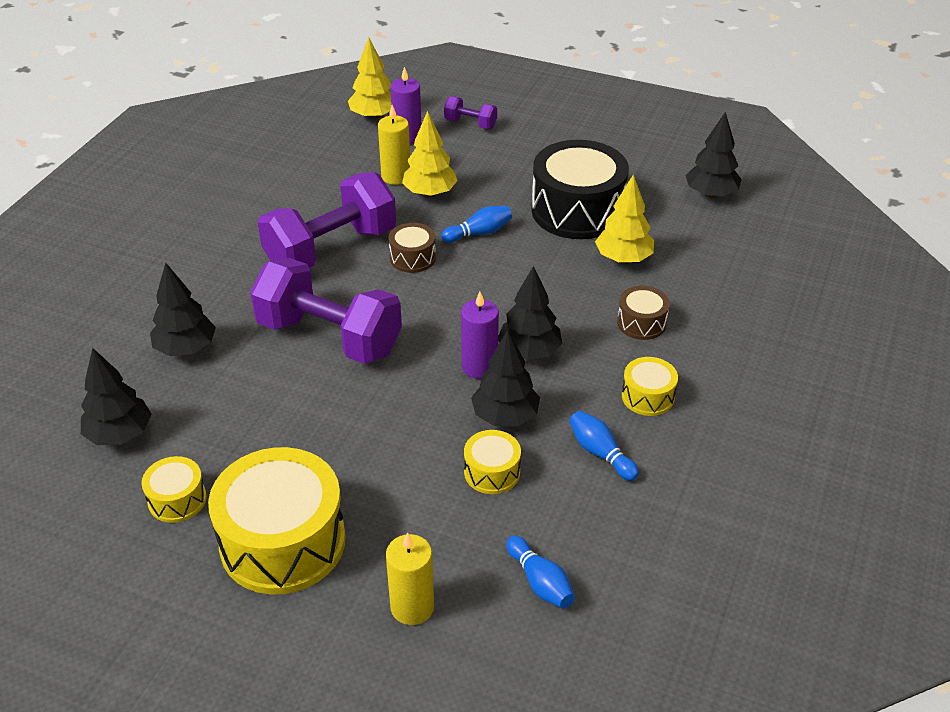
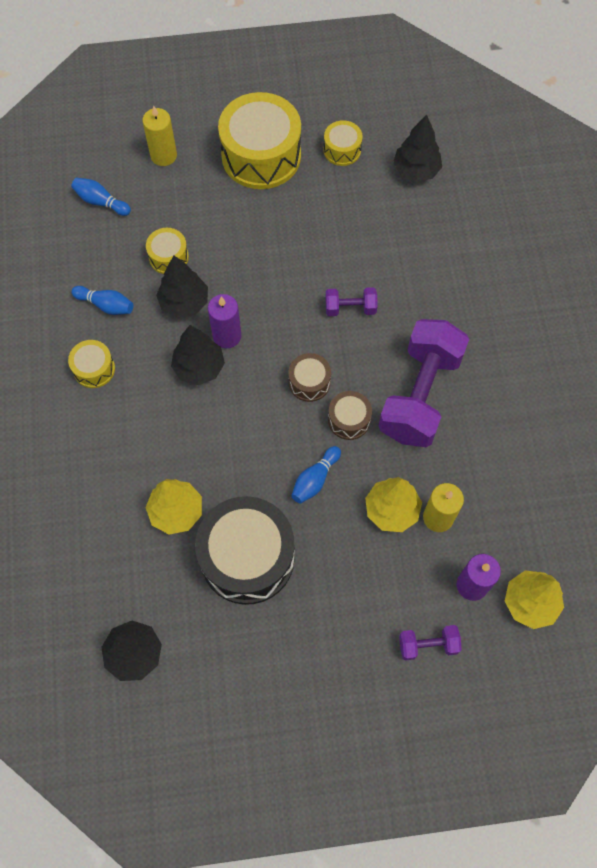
camera: 150 degrees right, 25 degrees up
(186, 348) = (438, 249): black tree -> none
(329, 337) = (350, 308): purple dumbbell -> purple dumbbell, size x0.45
(641, 323) = (129, 441): brown drum -> brown drum (309, 382)

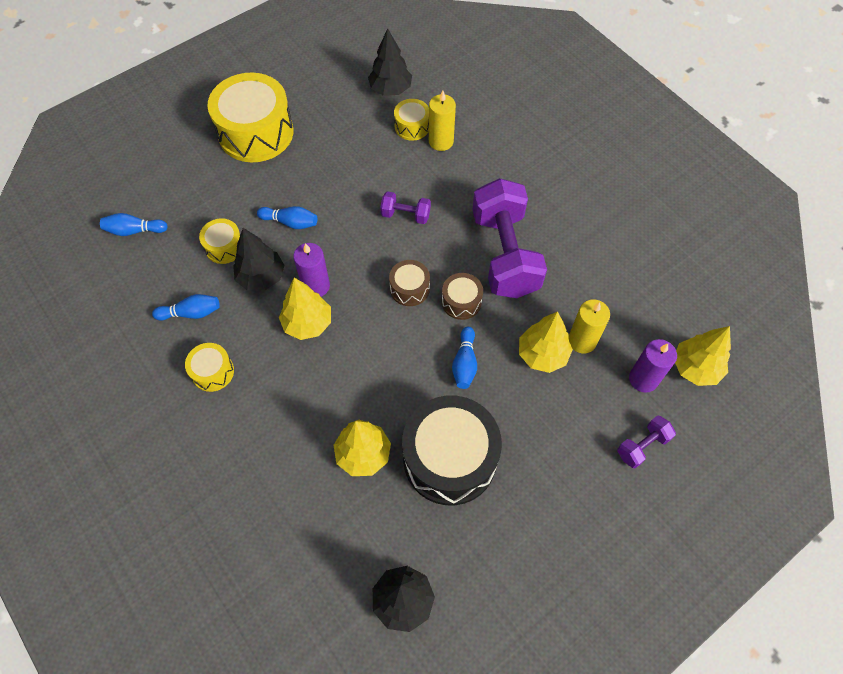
camera: 30 degrees left, 5 degrees down
(163, 155) = (170, 169): yellow candle -> yellow candle (441, 141)
(199, 367) = (307, 323): black tree -> yellow tree
(240, 262) = (290, 222): none -> blue bowling pin
(342, 150) = (321, 100): yellow drum -> yellow drum (412, 126)
(350, 308) = (405, 215): purple dumbbell -> purple dumbbell turned 45 degrees clockwise

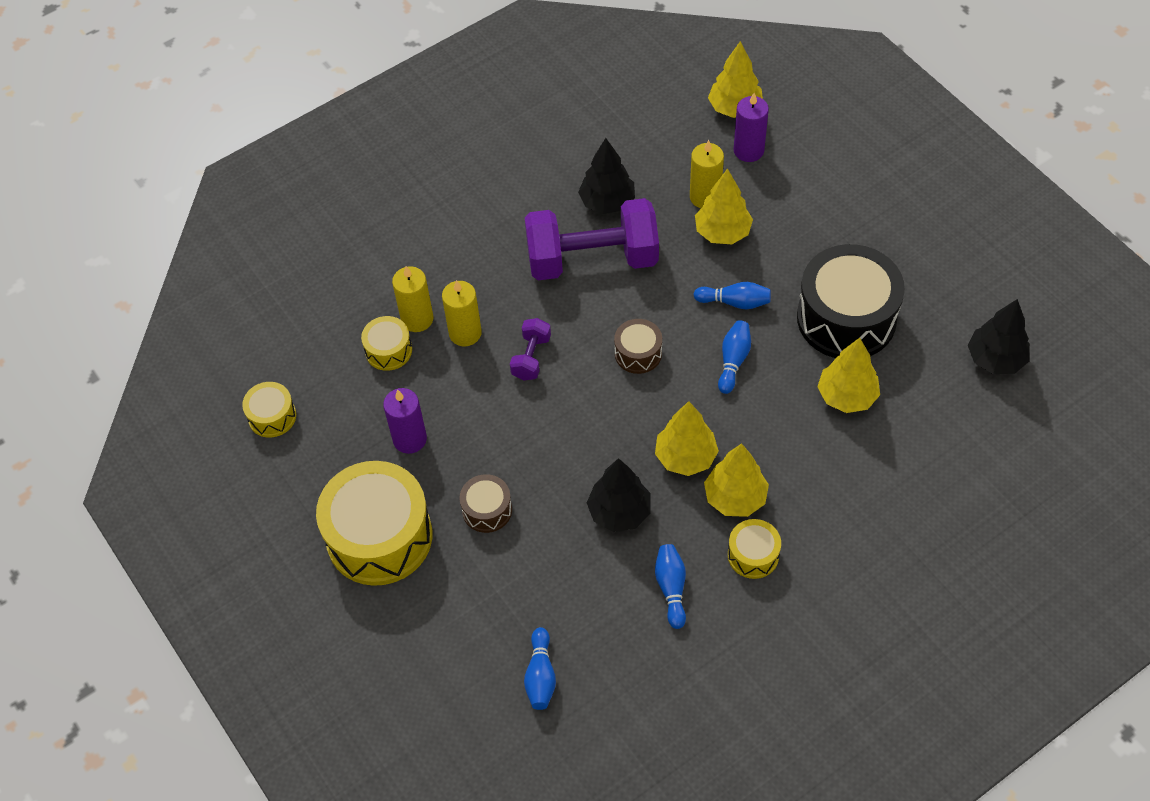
camera: 85 degrees left, 5 degrees down
(224, 247) = (572, 559): yellow drum -> yellow drum (272, 416)
(267, 359) = (735, 498): none -> yellow tree
(290, 222) = (536, 484): blue bowling pin -> blue bowling pin (733, 361)
(316, 286) = (633, 451): purple candle -> purple candle (410, 439)
(390, 89) = (320, 375): black tree -> black tree (607, 202)
(428, 171) = (465, 333): none -> yellow candle
(461, 302) = (656, 303): brown drum -> brown drum (487, 510)
(642, 446) = (822, 159): purple dumbbell -> none

